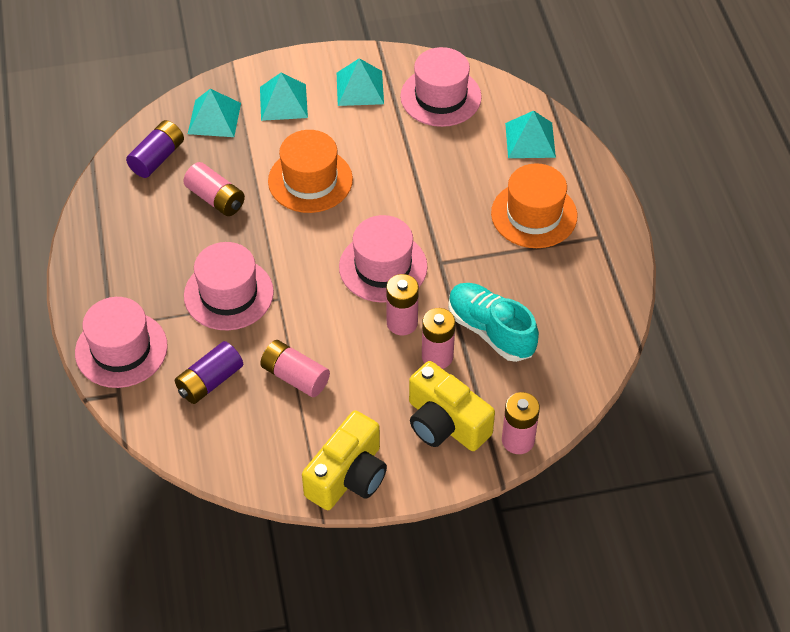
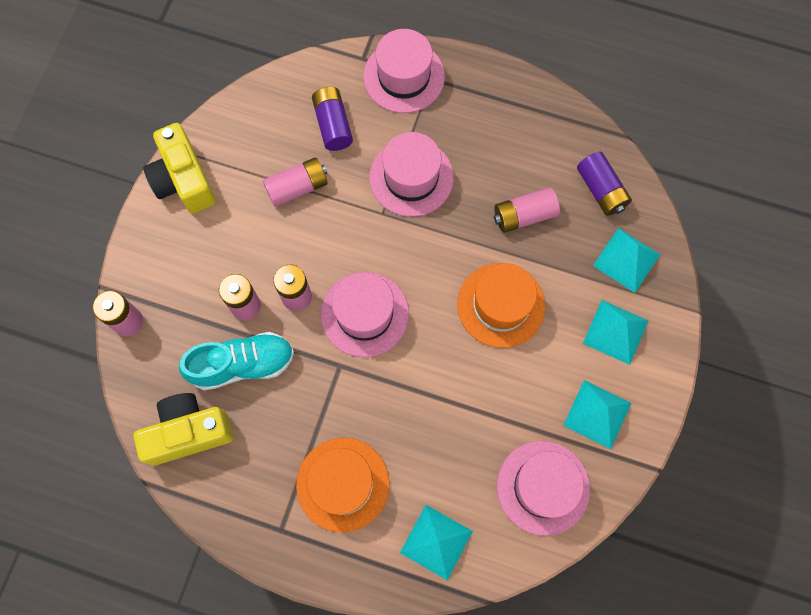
camera: 120 degrees right, 20 degrees up
(445, 423) = (180, 275): yellow camera -> yellow camera (188, 432)

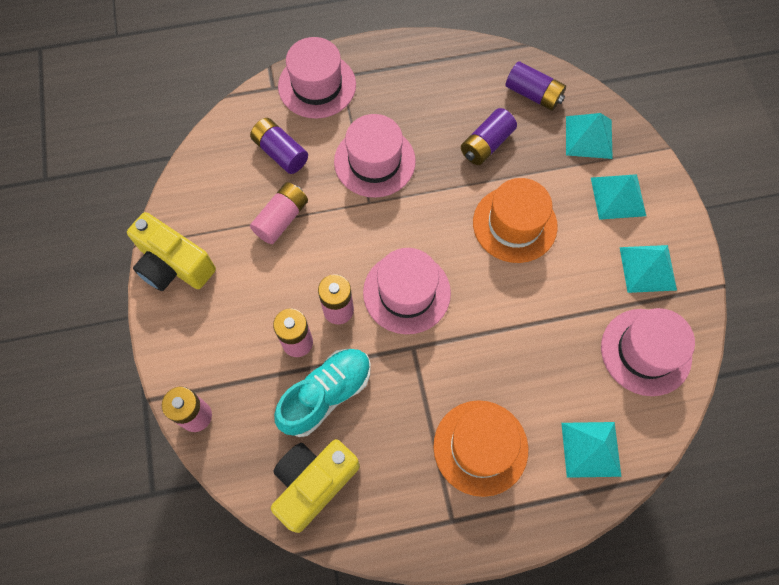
camera: 30 degrees left, 5 degrees down
(524, 215) = (486, 144): pink battery -> purple battery

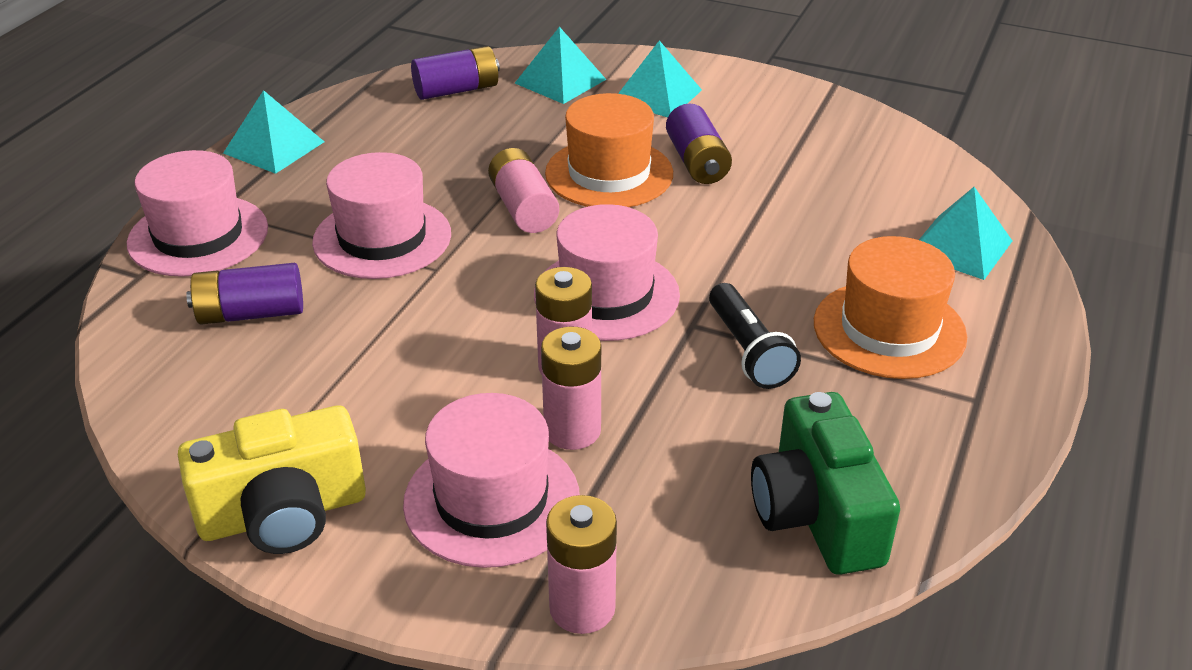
camera: 55 degrees left, 30 degrees down
(281, 219) = (356, 359): pink battery -> pink battery (523, 208)
(313, 483) = (816, 514): yellow camera -> green camera
(326, 395) = (685, 437): turquoise shoe -> none
(411, 386) = (748, 351): none -> black flashlight
(486, 144) = (477, 147): purple battery -> purple battery (697, 162)
(646, 351) = (868, 159): pink hat -> pink hat (492, 500)
(648, 268) = (766, 115): turquoise pyramid -> turquoise pyramid (274, 147)

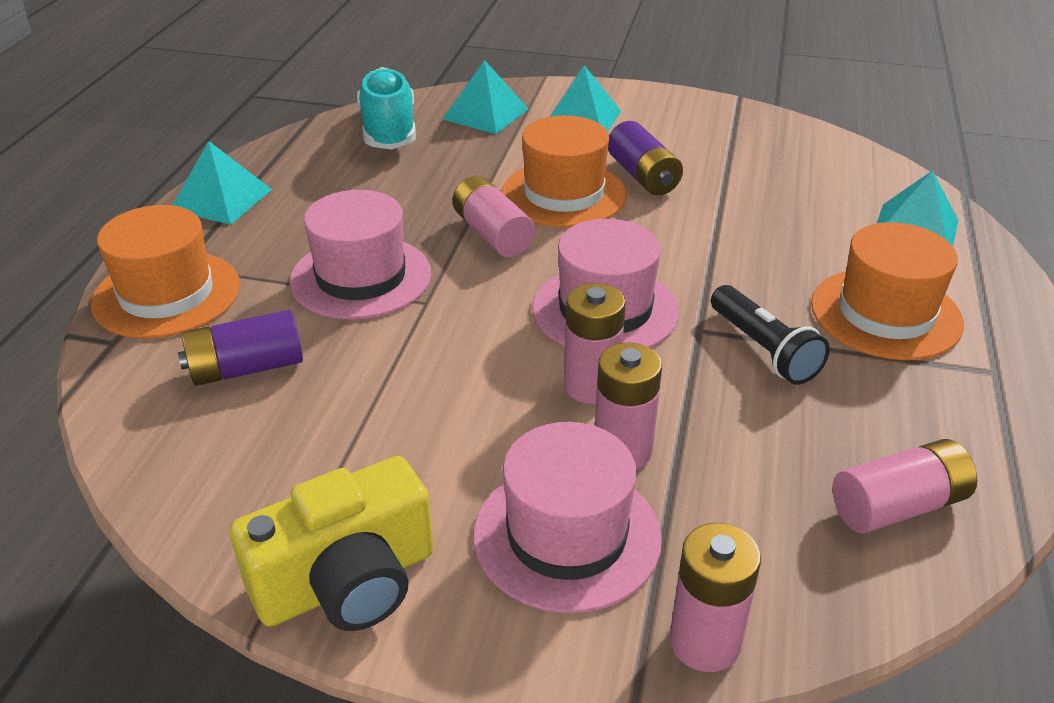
camera: 10 degrees left, 0 degrees up
(198, 236) = (167, 294): pink hat -> orange hat
(457, 90) = (388, 130): purple battery -> turquoise shoe
(816, 514) = (897, 506): green camera -> pink battery

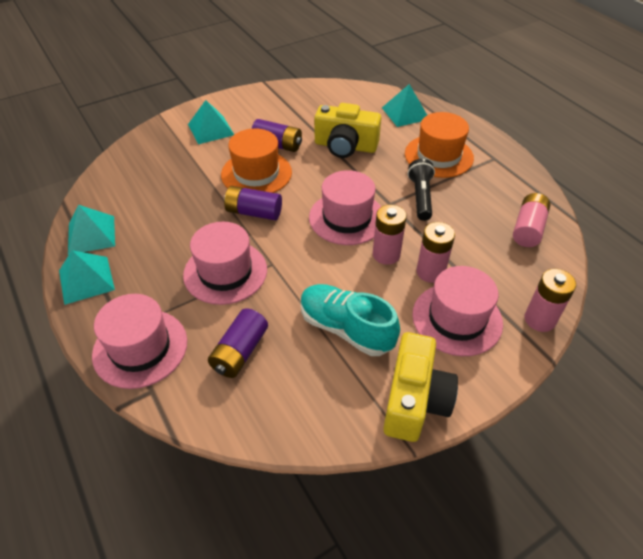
camera: 45 degrees left, 10 degrees up
(167, 294) = (140, 348): orange hat -> pink hat
(388, 130) = (121, 187): turquoise shoe -> turquoise shoe (346, 328)
(486, 114) = (159, 151): turquoise pyramid -> turquoise pyramid (91, 235)
(493, 234) = (254, 212): pink battery -> purple battery
(742, 225) = (345, 146): none -> yellow camera
(763, 349) = (420, 197): black flashlight -> black flashlight turned 105 degrees counterclockwise

